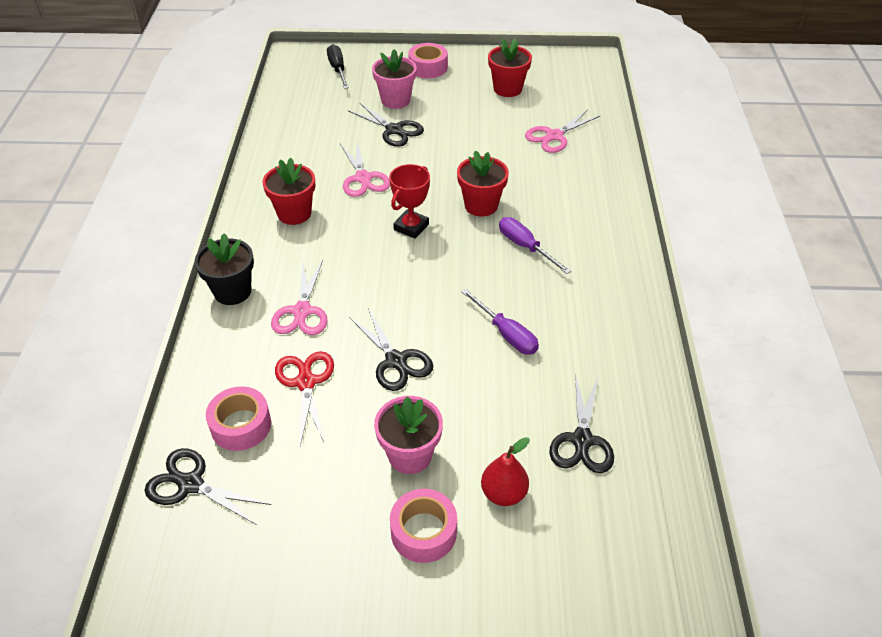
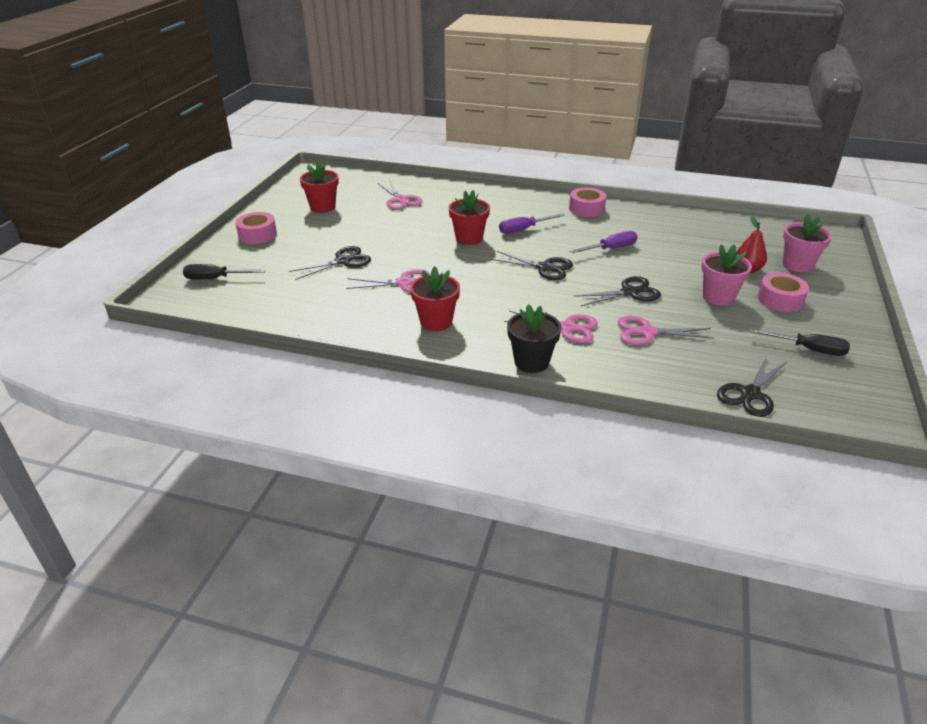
camera: 75 degrees left, 10 degrees down
(241, 425) = (690, 366): pink tape -> pink tape (586, 209)
(296, 557) = (808, 349): none -> black screwdriver
(306, 382) = (647, 332): red scissors -> pink scissors
(395, 100) = (297, 255): pink flower pot -> pink flower pot (797, 265)
(411, 227) = (481, 269): red trophy -> none
(582, 440) = (705, 239): black scissors -> black scissors (545, 268)

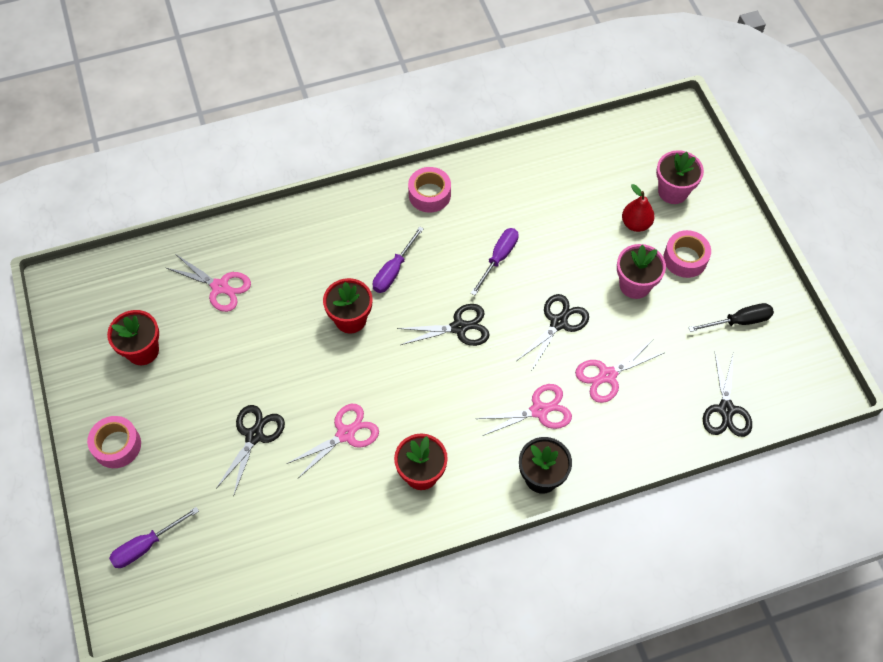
camera: 35 degrees left, 25 degrees up
(215, 278) = (146, 545): black screwdriver -> purple screwdriver

